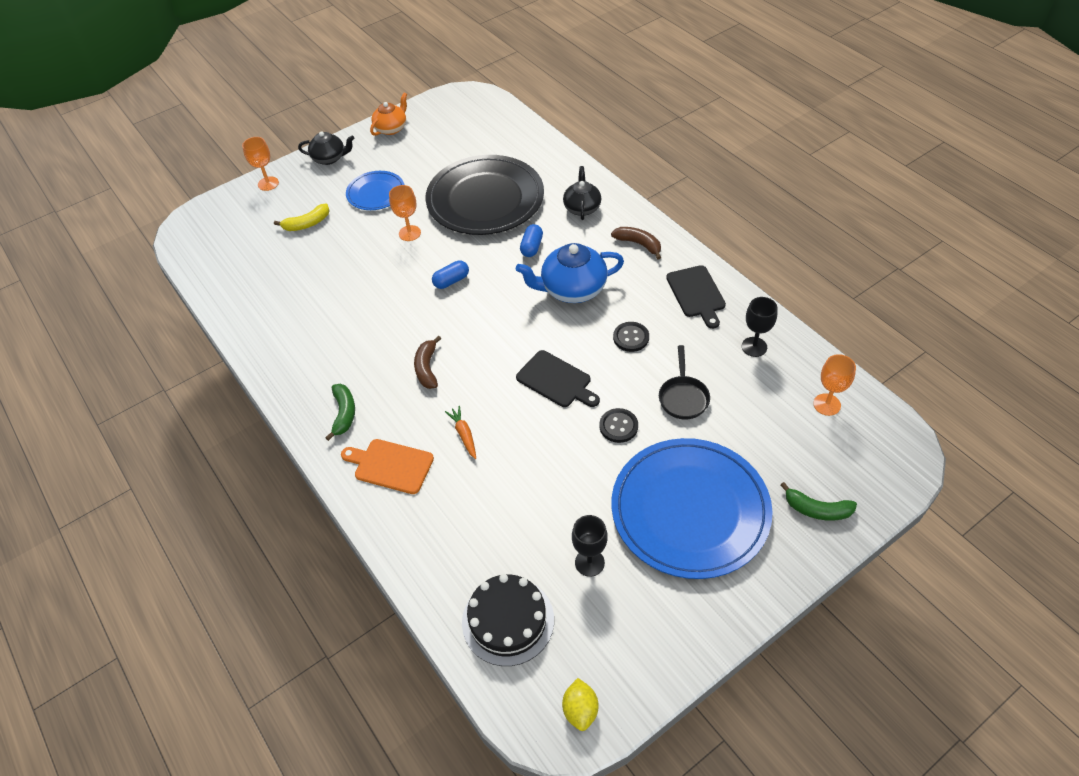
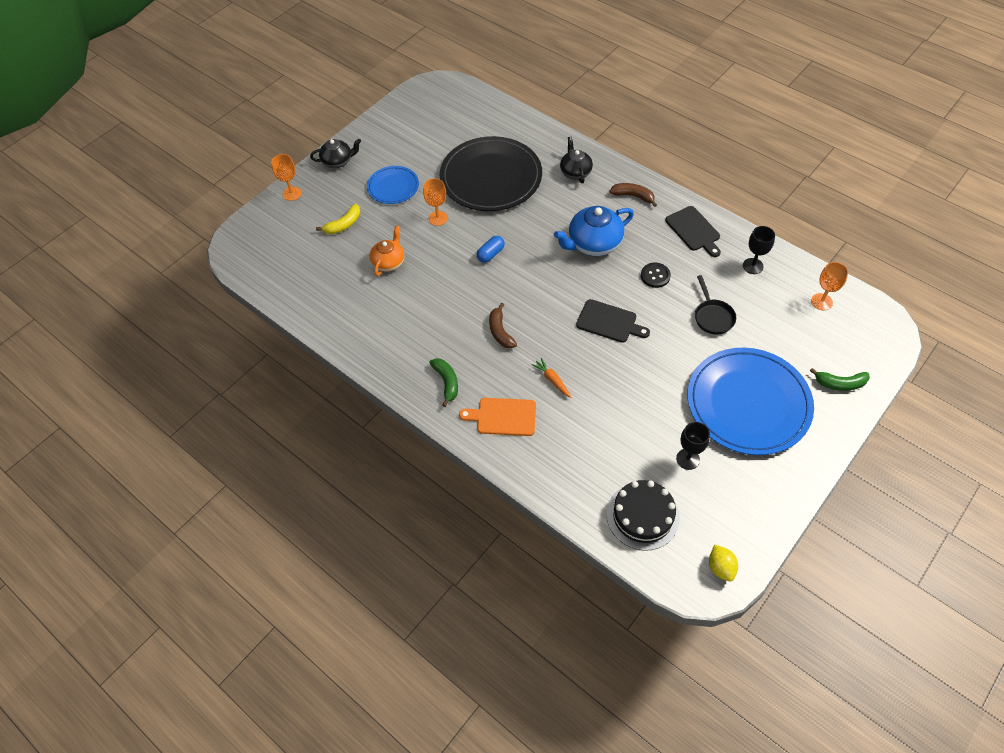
camera: 15 degrees left, 5 degrees up
(391, 128) = (382, 125): orange teapot -> orange teapot (389, 262)
(531, 247) = (546, 213): blue capsule -> none
(618, 426) = (671, 349): black button -> none

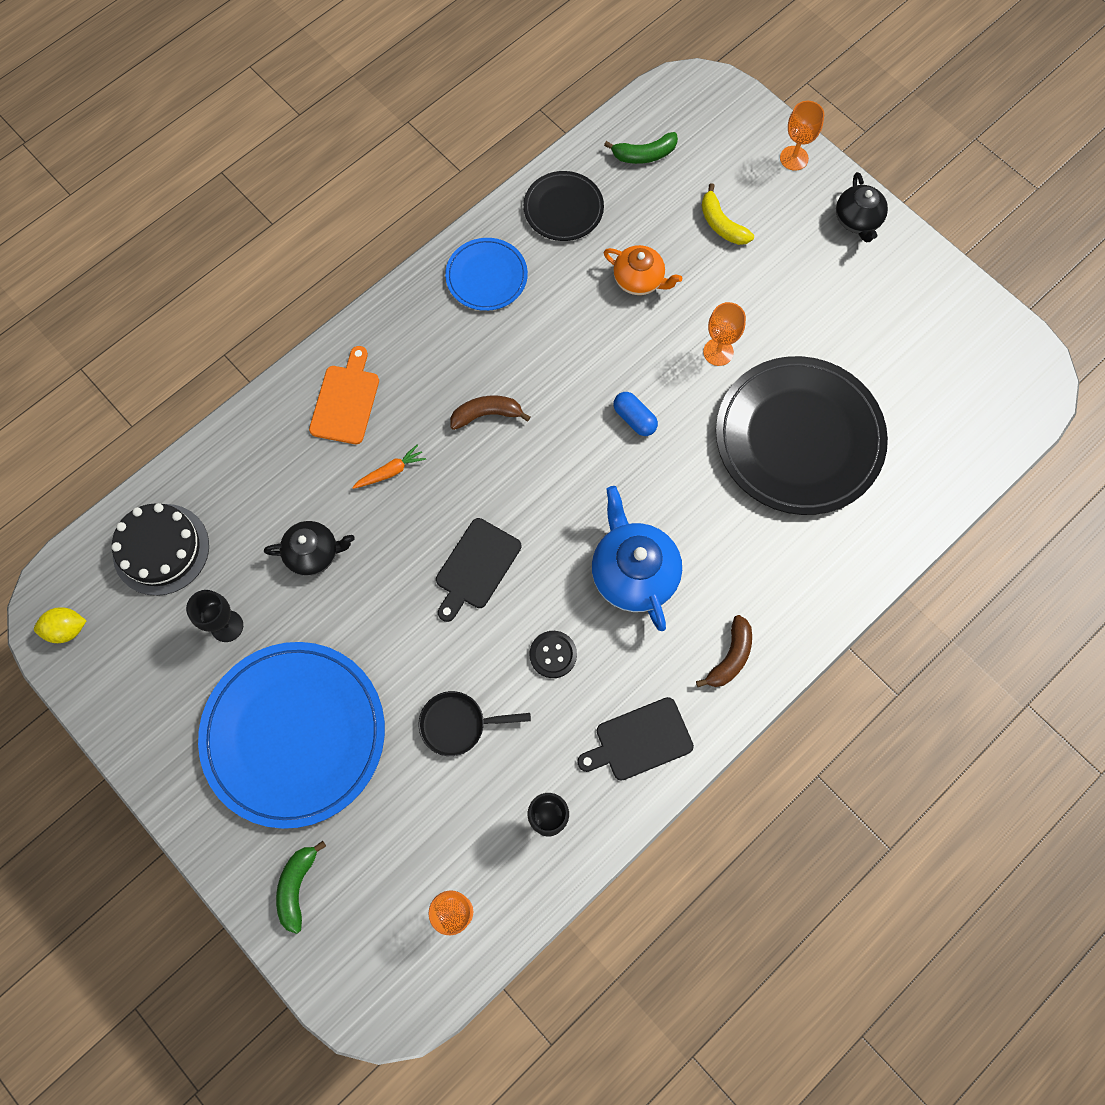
camera: 95 degrees right, 15 degrees up
(334, 309) = (563, 208): none -> black plate
(393, 187) = (793, 294): blue plate -> blue plate (486, 276)
(446, 382) = (415, 337): green banana -> green banana (644, 154)
(575, 172) = (798, 573): black teapot -> black teapot (313, 553)

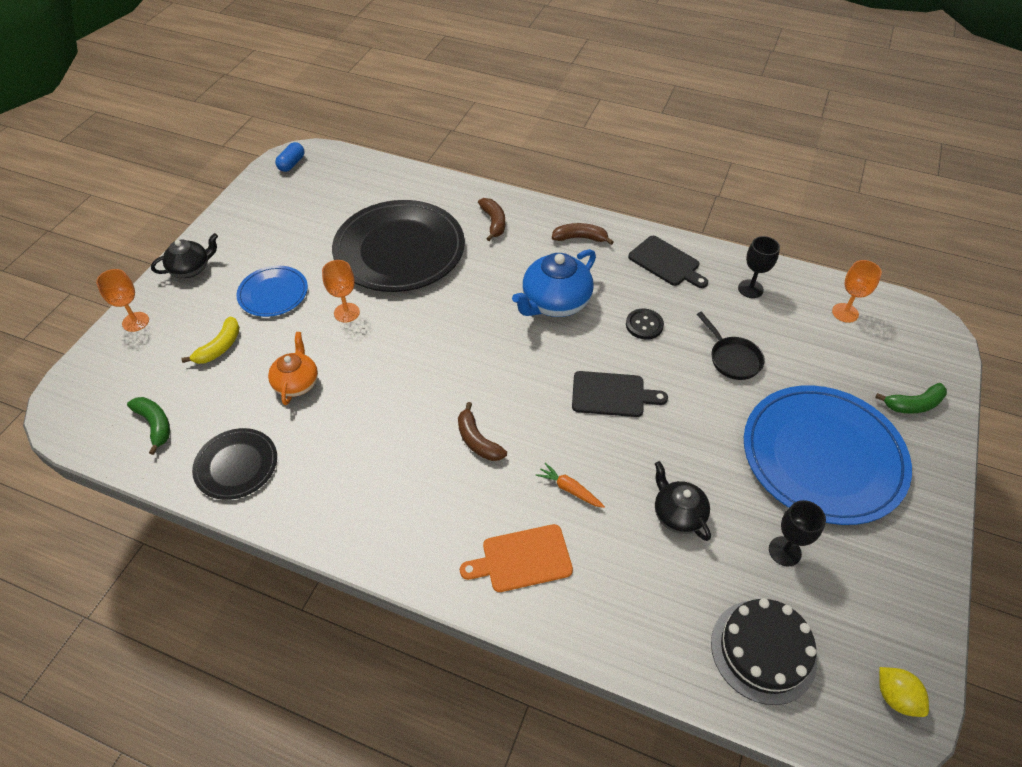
camera: 115 degrees left, 20 degrees down
(486, 276) = (336, 498): blue plate -> blue plate (273, 293)
(634, 418) = (430, 343): blue capsule -> blue capsule (291, 164)
(804, 565) = (493, 222): none -> brown banana

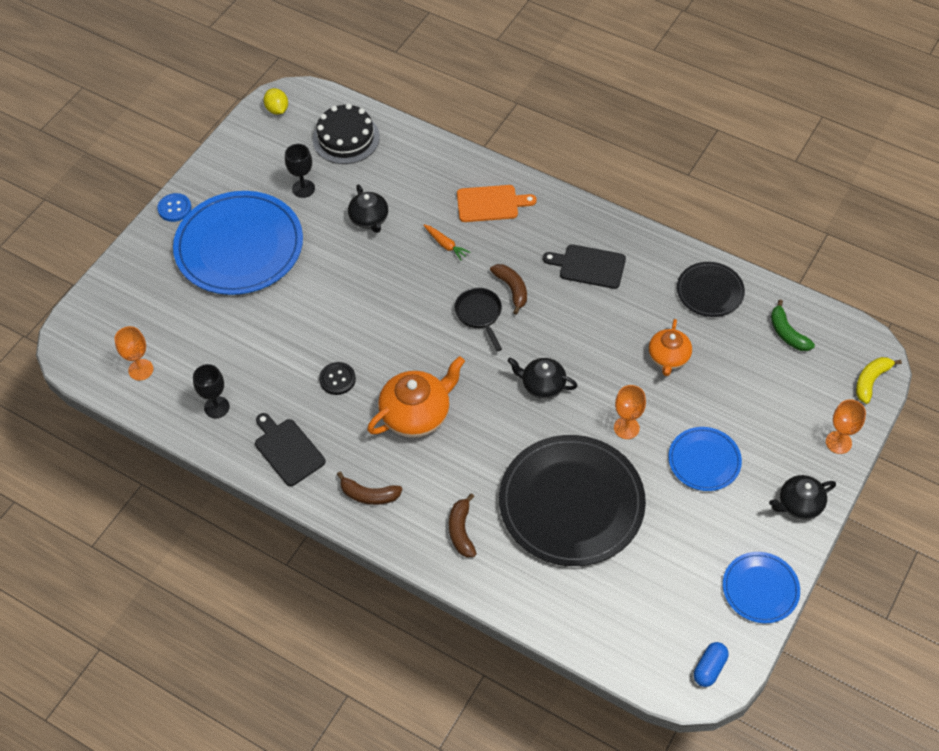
camera: 170 degrees left, 5 degrees up
(220, 347) = (747, 403): yellow banana -> yellow banana (871, 381)
(241, 210) = (760, 589): none -> blue plate
(433, 341) = (542, 385): none -> black teapot
(555, 303) = (416, 414): blue teapot -> orange teapot
(612, 394) = (389, 315): black cutting board -> black cutting board (589, 266)
(732, 358) = (270, 336): black pan -> black pan (479, 315)
(913, 404) = (139, 278): green banana -> none
(935, 499) = (174, 208): none -> blue button

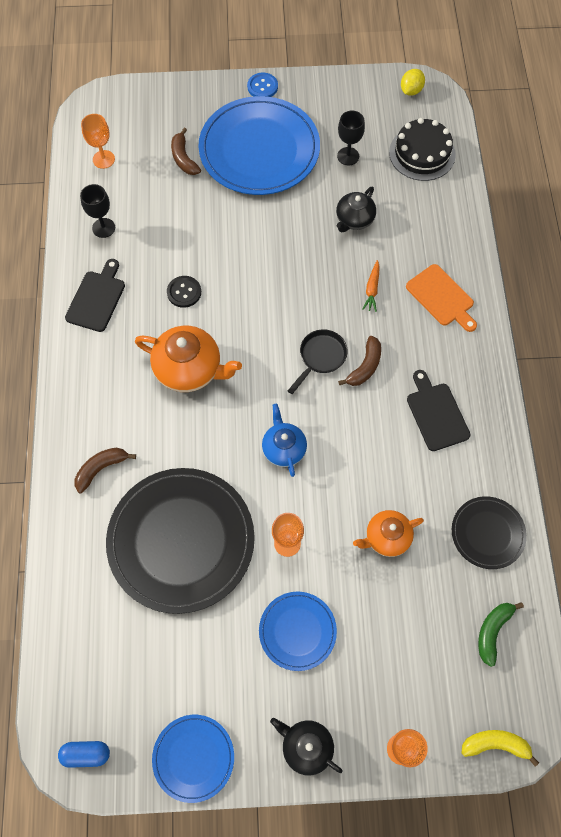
camera: 55 degrees right, 10 degrees up
(369, 495) = (92, 380): brown banana -> brown banana (184, 158)
(542, 385) = (283, 448): black teapot -> blue teapot

